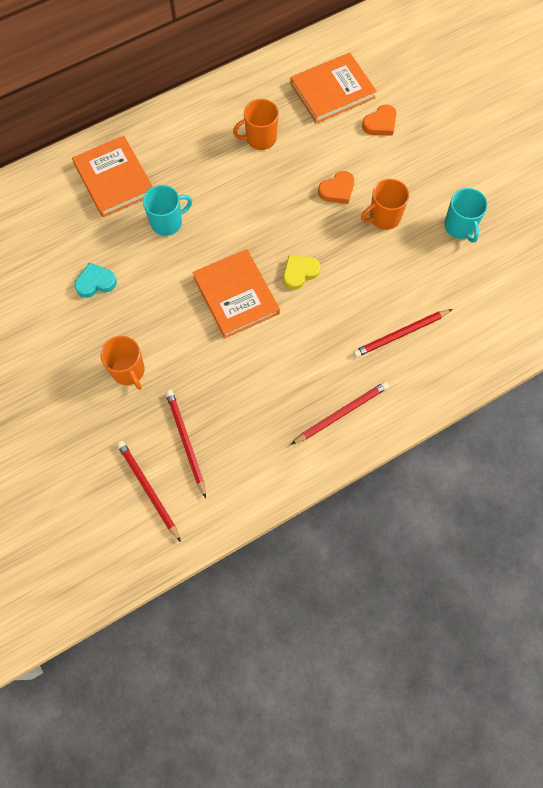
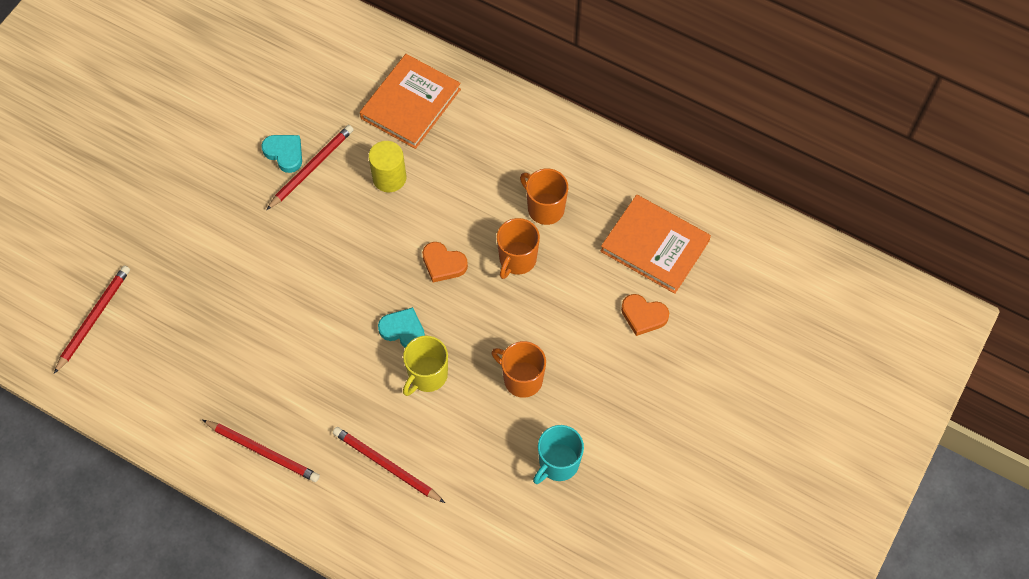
camera: 60 degrees right, 5 degrees down
(128, 371) = (206, 234): orange mug -> orange mug (517, 259)
(167, 222) = (389, 178): turquoise mug -> yellow cylinder
(185, 442) = (158, 324): red pencil -> red pencil (311, 167)
(236, 295) = (342, 284): orange book -> none
(299, 273) = (403, 330): yellow heart -> turquoise heart
(337, 190) = (527, 315): orange heart -> orange heart (443, 264)
(345, 274) = (427, 375): none -> yellow mug

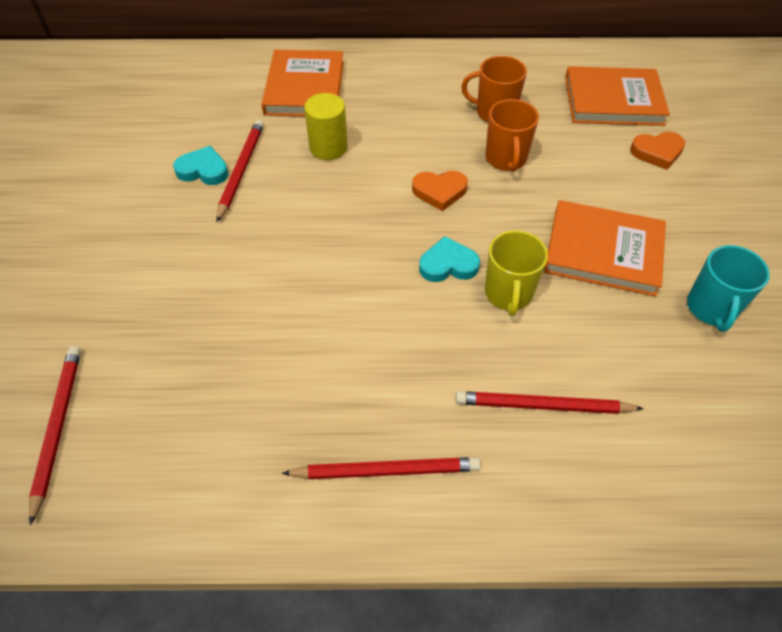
camera: 30 degrees left, 10 degrees down
(522, 379) = (603, 251): orange mug -> orange book

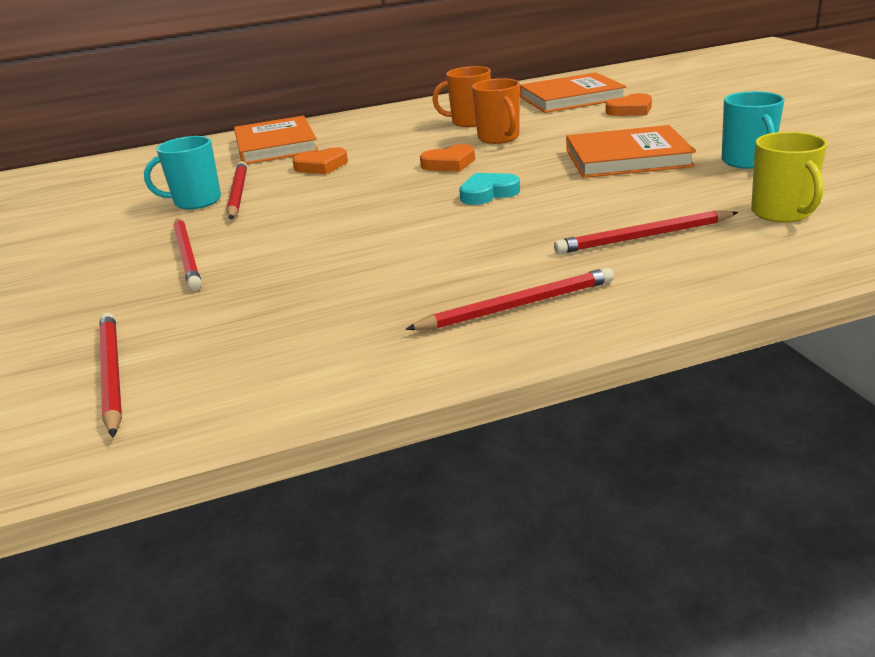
camera: 15 degrees left, 25 degrees down
(166, 265) = (188, 255): none -> red pencil
(203, 170) = (196, 201): turquoise heart -> turquoise mug
(328, 147) = (321, 166): yellow cylinder -> orange heart
(508, 293) = (558, 194): yellow mug -> yellow mug (782, 213)

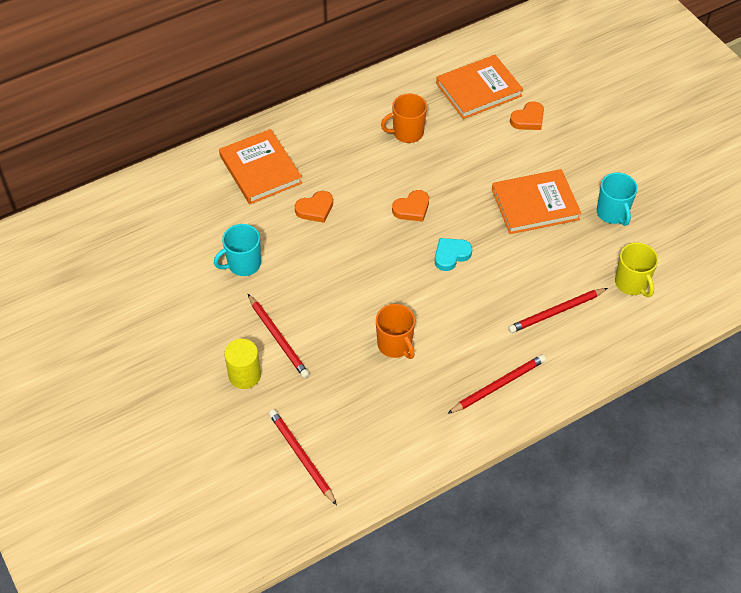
camera: 15 degrees left, 25 degrees up
(107, 287) = (244, 375): none -> yellow cylinder
(237, 194) = (269, 252): red pencil -> none
(499, 138) = (438, 166): orange mug -> orange mug (395, 345)

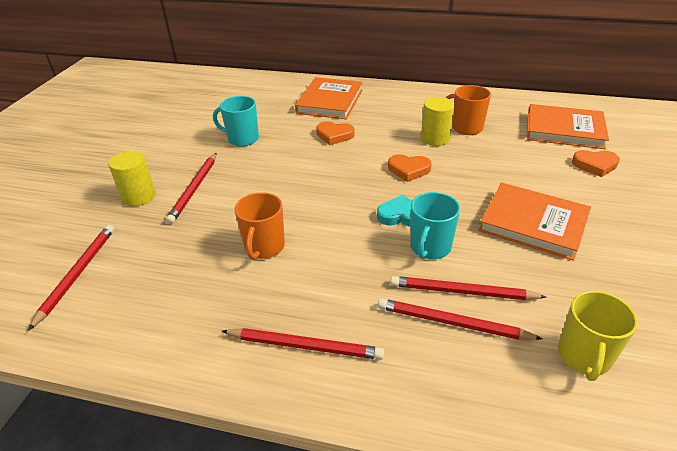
camera: 45 degrees right, 15 degrees down
(396, 161) = (435, 138): none -> yellow cylinder
(542, 288) = (462, 292): none -> red pencil
(612, 213) = (623, 276): turquoise mug -> turquoise mug (430, 247)

